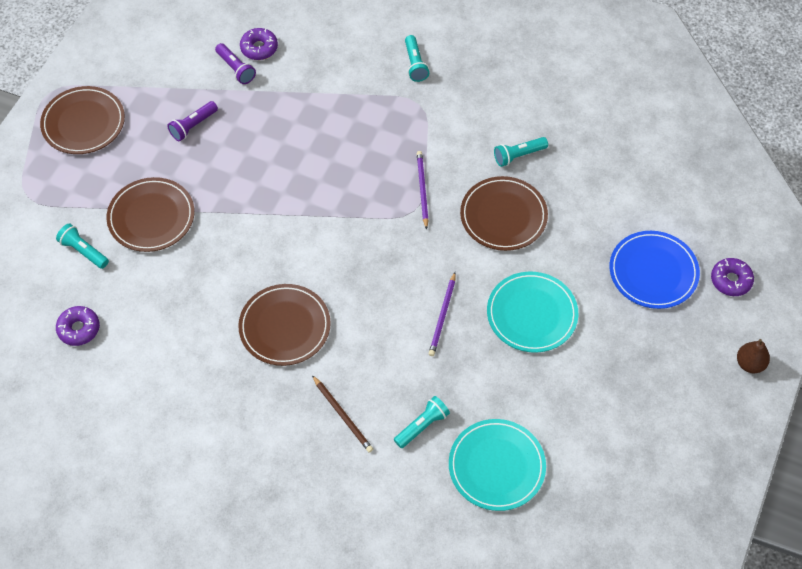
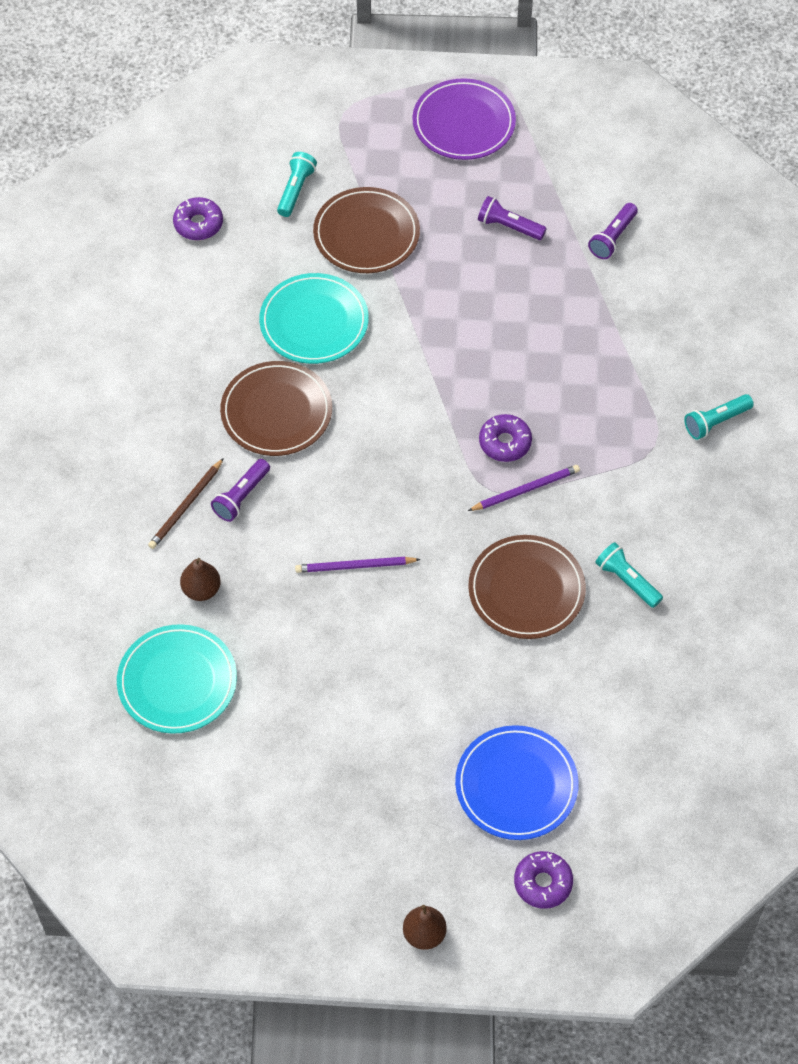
camera: 70 degrees right, 0 degrees up
(83, 123) = (463, 123): brown plate -> purple plate
(259, 48) = (656, 250): purple donut -> purple donut (505, 442)
(350, 374) = (241, 496): none -> purple flashlight
(422, 426) = (201, 590): turquoise flashlight -> brown pear
(532, 314) = (396, 662): turquoise plate -> turquoise plate (314, 322)

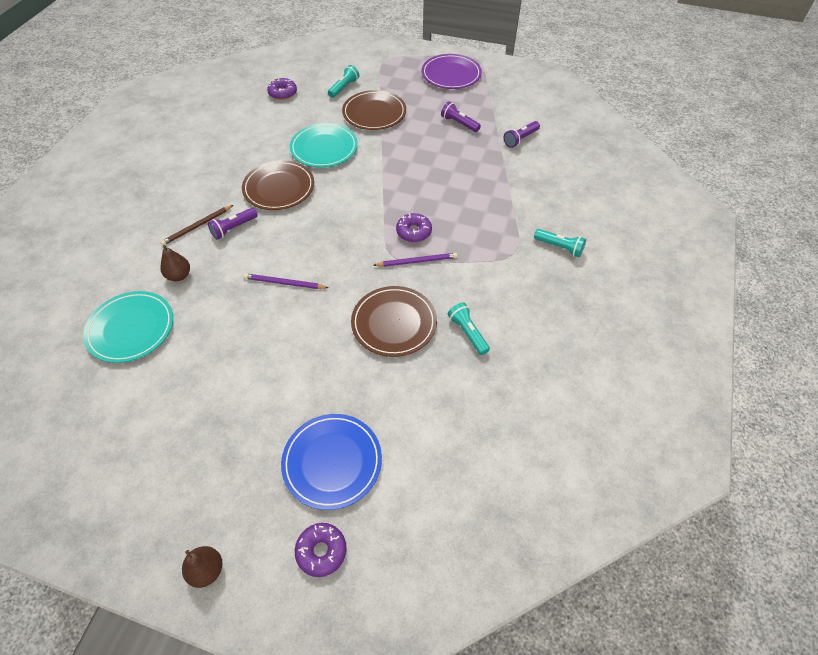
camera: 15 degrees right, 5 degrees down
(715, 422) = (559, 247): turquoise flashlight -> turquoise flashlight turned 135 degrees counterclockwise

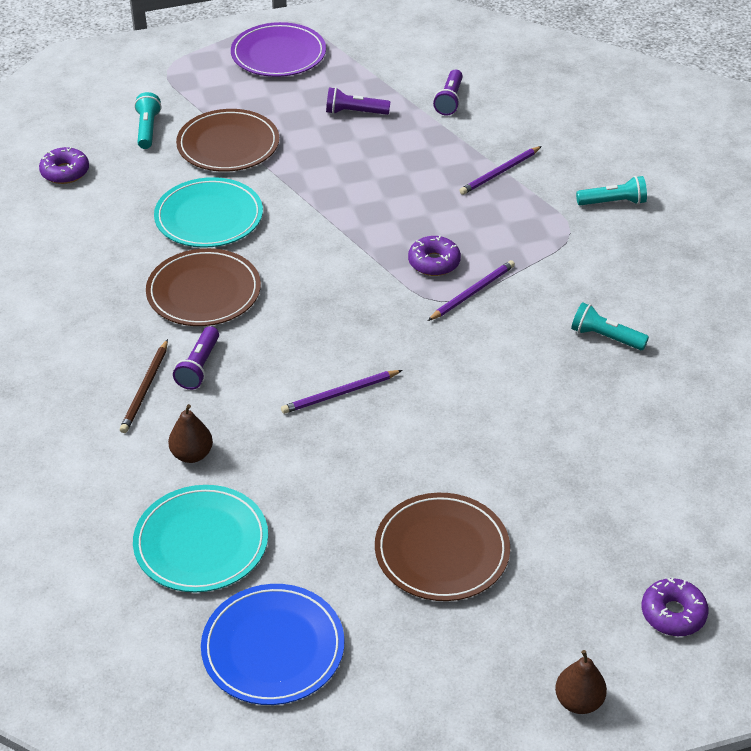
camera: 35 degrees left, 10 degrees down
(332, 462) = (597, 534): blue plate -> blue plate (273, 648)
(394, 323) = (516, 369): brown plate -> brown plate (442, 551)
(507, 195) = (499, 172): none -> purple pencil

